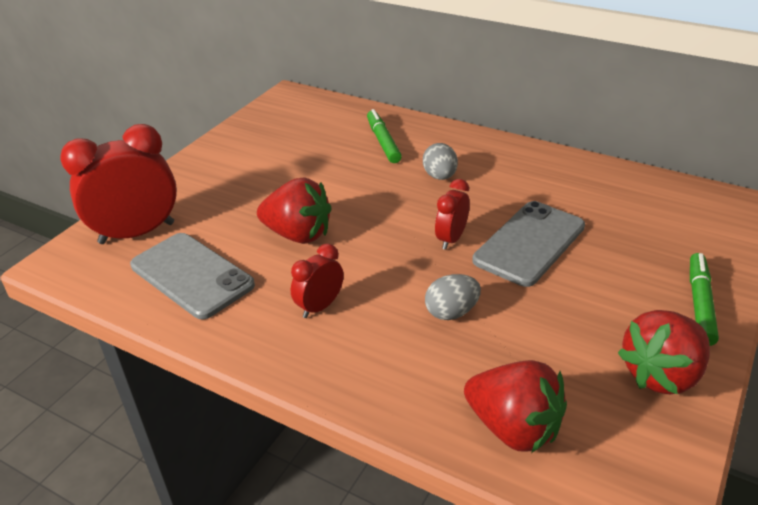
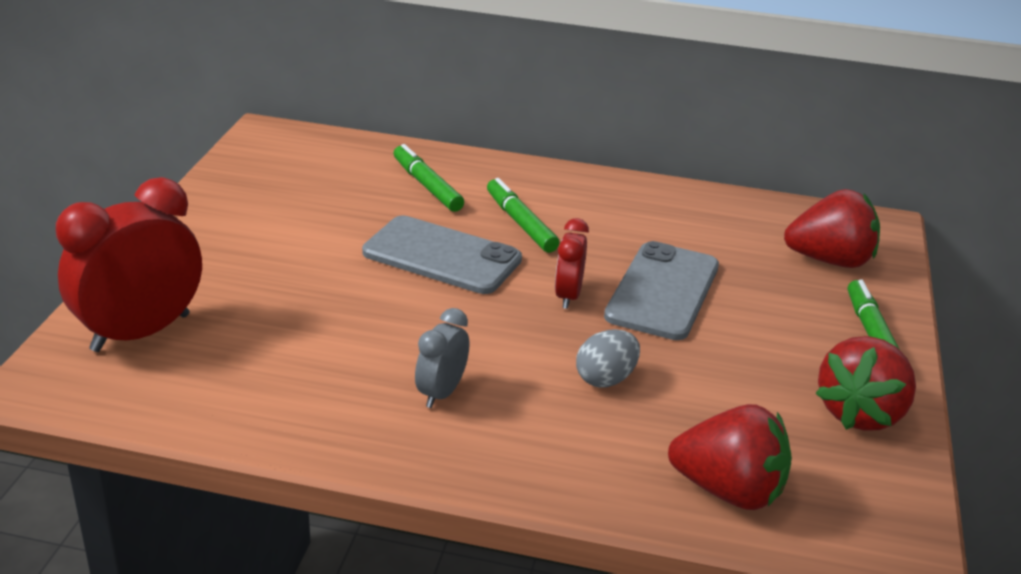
camera: 20 degrees left, 5 degrees down
(192, 275) = (250, 376): grey phone -> grey phone (442, 256)
(298, 235) = (370, 311): red strawberry -> red strawberry (830, 260)
(320, 306) = (441, 393): red clock -> grey clock
(440, 176) = (520, 223): grey egg -> green marker

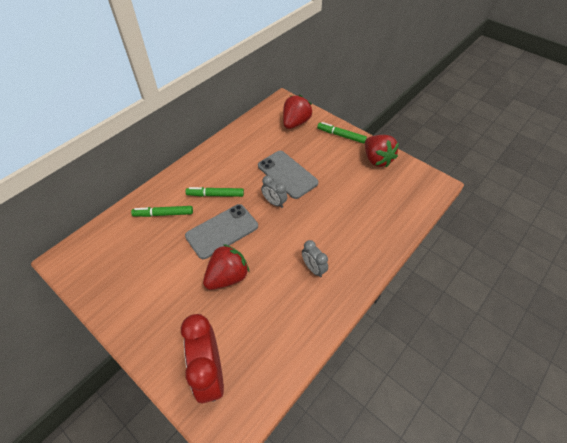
camera: 60 degrees left, 20 degrees up
(568, 296) = (274, 202): red clock -> grey clock
(606, 379) = (329, 215): grey egg -> none
(729, 491) = (399, 210): red strawberry -> red strawberry (227, 277)

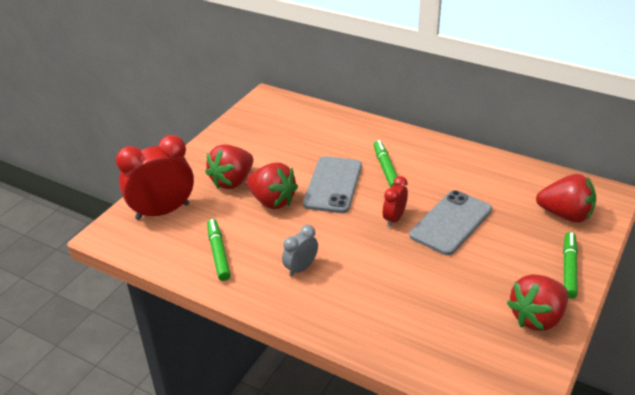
camera: 80 degrees right, 15 degrees down
(163, 214) = (342, 139): green marker -> green marker (218, 253)
(187, 305) = (232, 181): none -> red strawberry
(222, 231) = (333, 185): grey phone -> grey phone turned 60 degrees clockwise
(274, 202) = (394, 218): grey clock -> red clock

